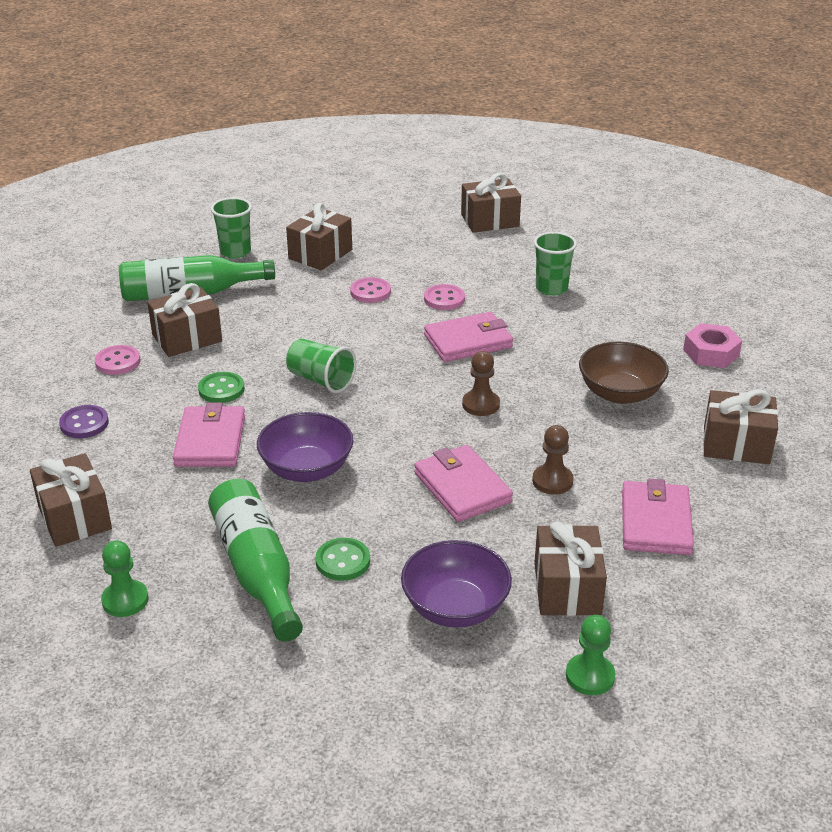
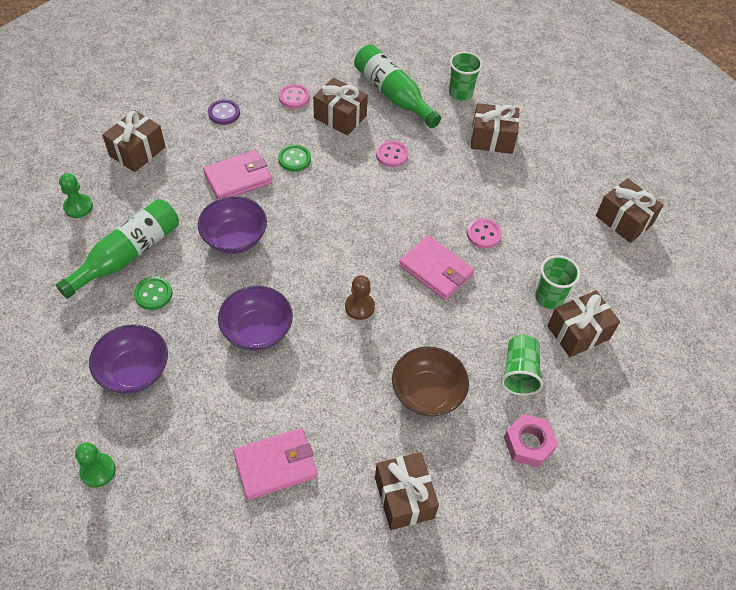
camera: 60 degrees right, 20 degrees up
(321, 380) = (335, 205): green cup -> green cup (519, 372)
(370, 292) = (462, 187): pink button -> pink button (392, 155)
(462, 487) = (257, 330): pink wallet -> purple bowl
(552, 481) = (291, 383): brown pawn -> none
(567, 588) = (178, 430): brown gift -> brown gift (578, 332)

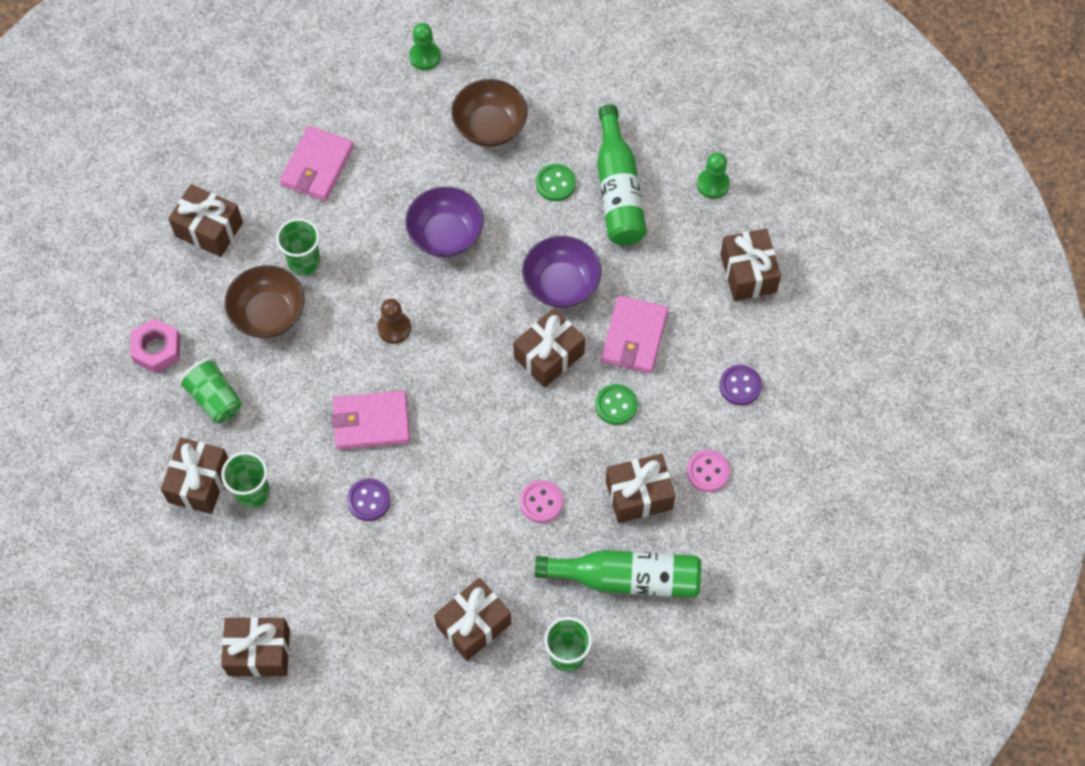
camera: 135 degrees right, 10 degrees up
(134, 371) = (490, 126): purple bowl -> brown bowl
(294, 211) = (549, 355): none -> brown gift
(365, 404) = (304, 262): none -> green cup
(483, 234) = (369, 500): pink button -> purple button

